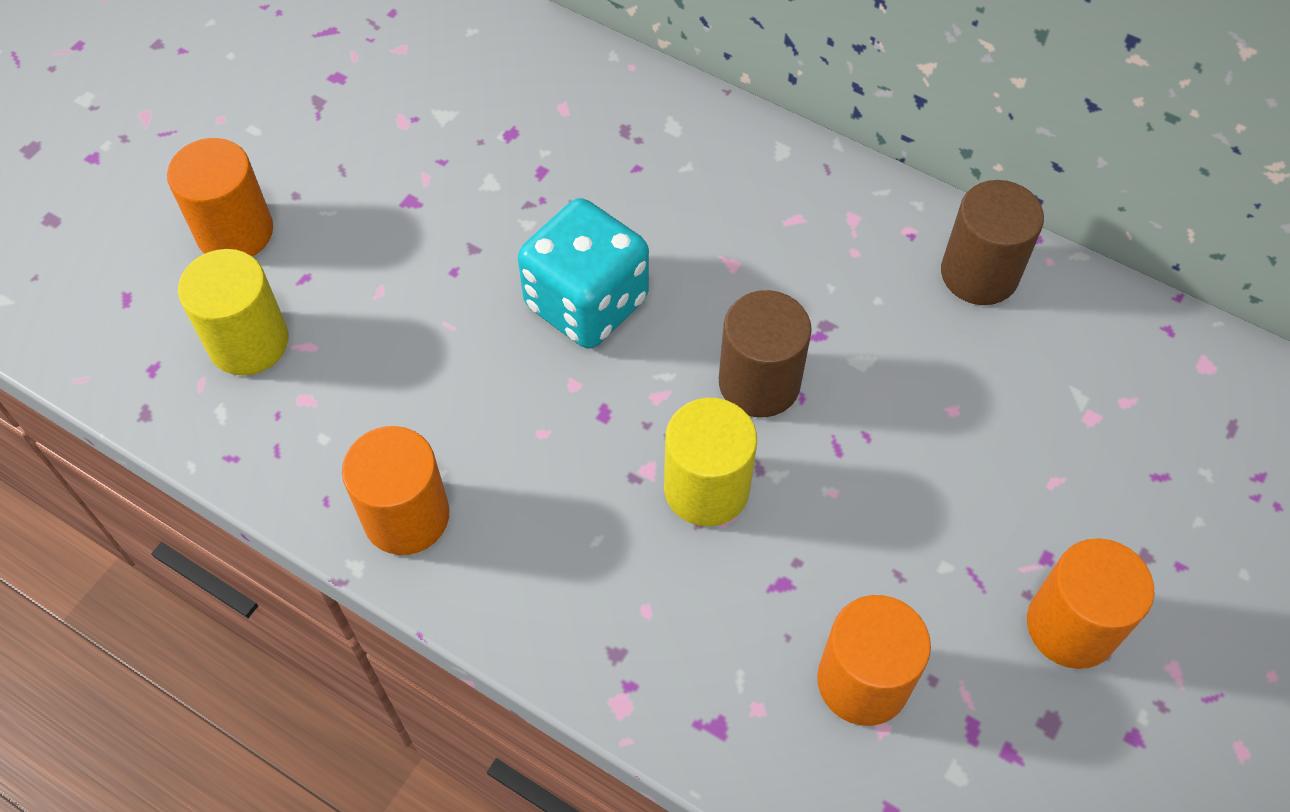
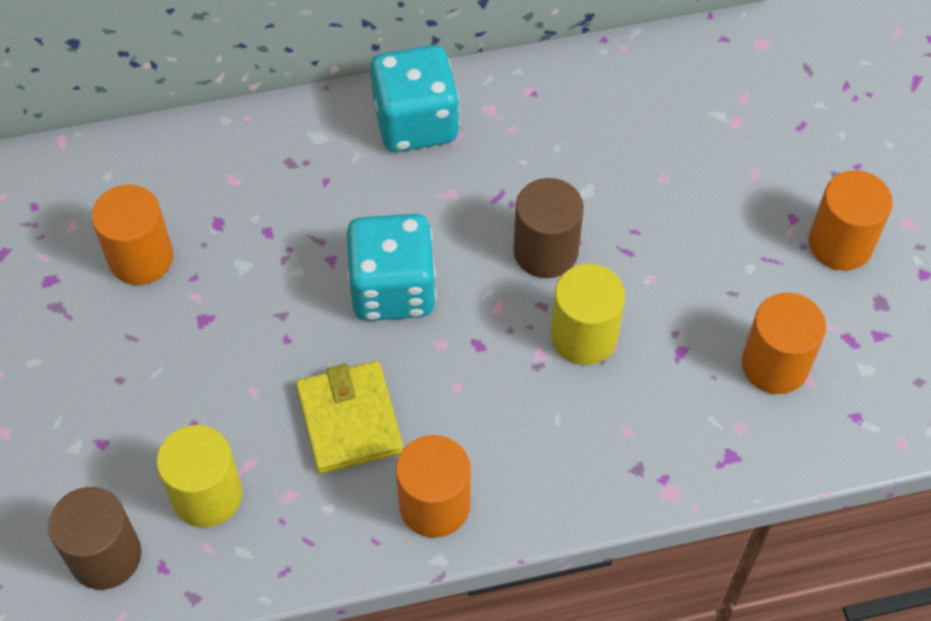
camera: 45 degrees left, 0 degrees up
(235, 232) = (108, 437): orange cylinder -> orange cylinder (141, 258)
(423, 381) = (349, 420): none -> yellow wallet
(771, 179) = (416, 123): none -> turquoise dice
(979, 274) = (595, 86): brown cylinder -> brown cylinder (105, 556)

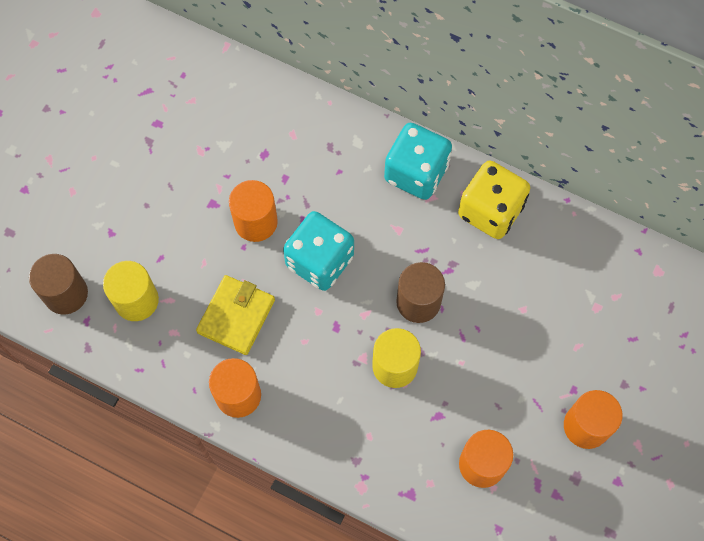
camera: 40 degrees right, 10 degrees up
(141, 258) = (210, 145): orange cylinder -> orange cylinder (256, 222)
(534, 105) = (490, 211): none -> yellow dice

